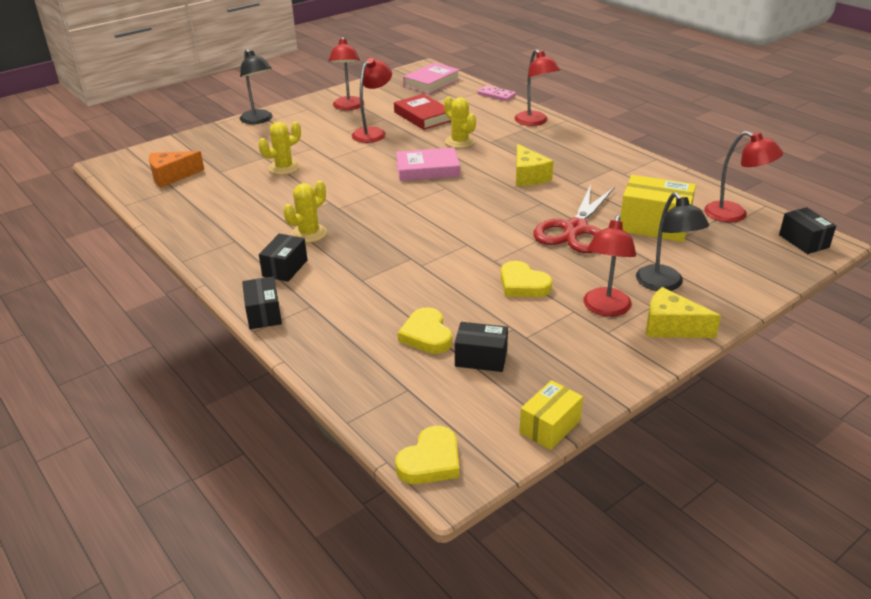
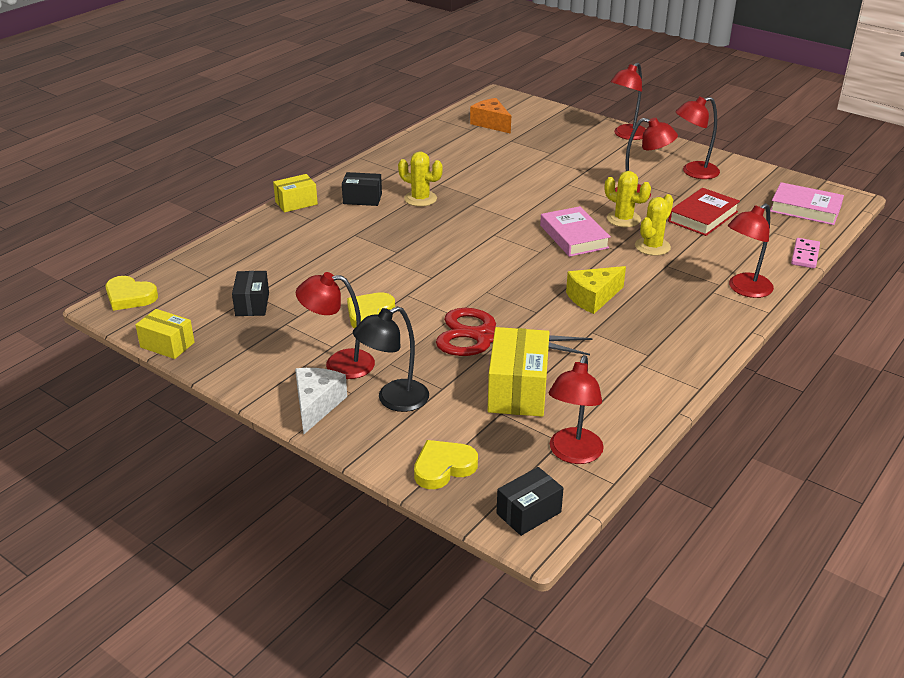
camera: 75 degrees right, 0 degrees up
(259, 120) = (626, 135): black lamp -> red lamp
(263, 314) = (296, 203): black box -> yellow box
(284, 168) = (534, 166): yellow cactus -> yellow cactus (623, 219)
(426, 335) = (280, 275): yellow heart -> yellow heart (443, 467)
(671, 327) = (316, 405): yellow cheese -> white cheese

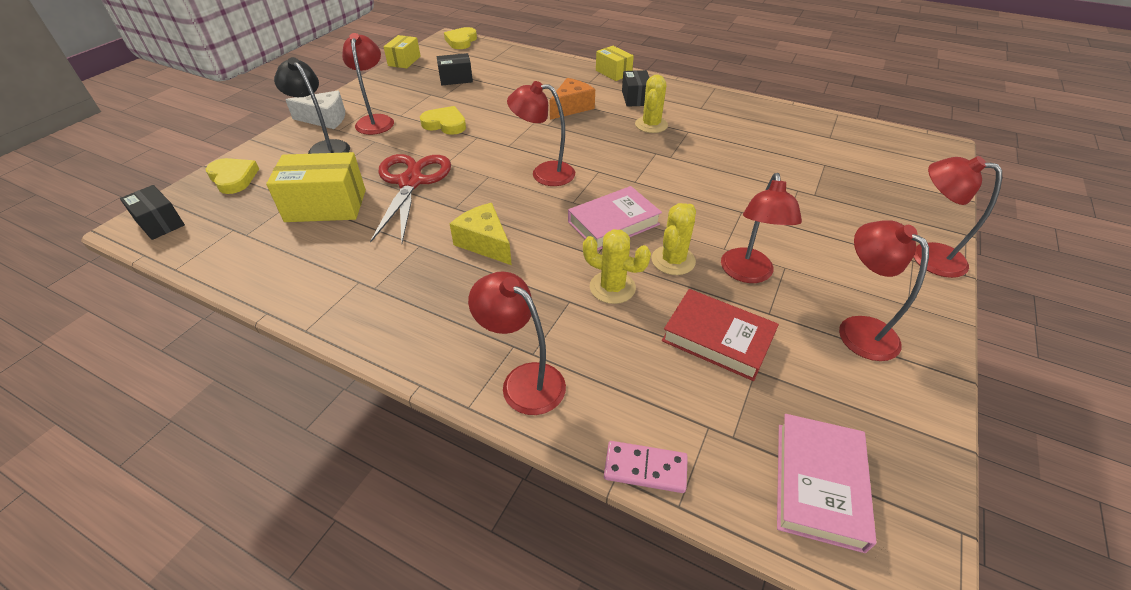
camera: 80 degrees right, 10 degrees up
(491, 123) = (857, 148): orange cheese -> orange cheese (571, 107)
(573, 454) = (225, 242): red lamp -> red lamp (544, 173)

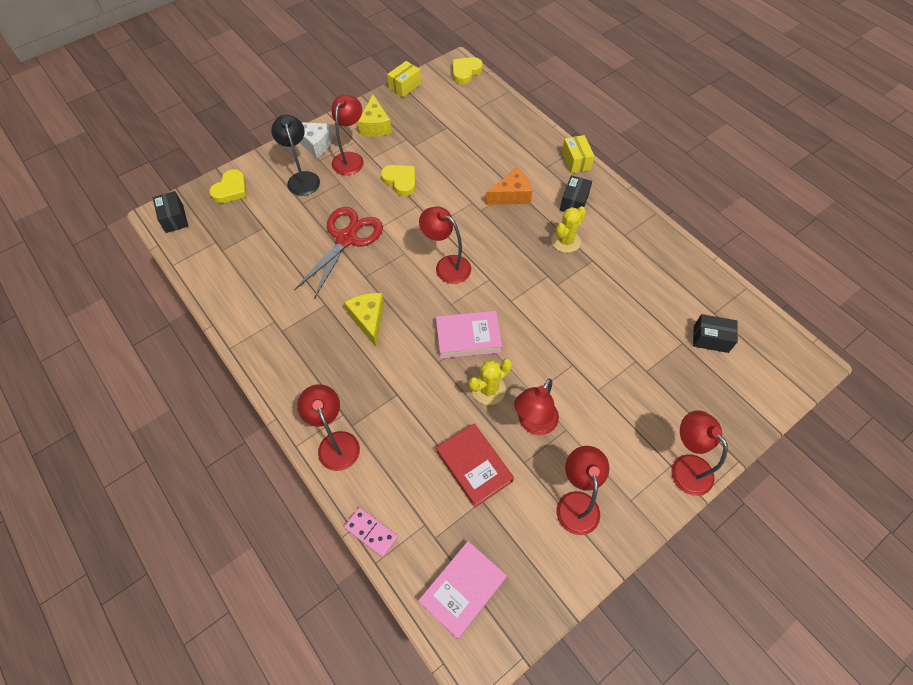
camera: 25 degrees right, 15 degrees up
(233, 178) = (231, 189): yellow heart -> yellow heart turned 45 degrees clockwise
(326, 205) = (280, 241): yellow box -> none
(389, 92) = (375, 126): none -> yellow cheese
(456, 79) = (436, 125): black box -> black box (710, 339)
(612, 287) = (431, 395): yellow cactus -> none

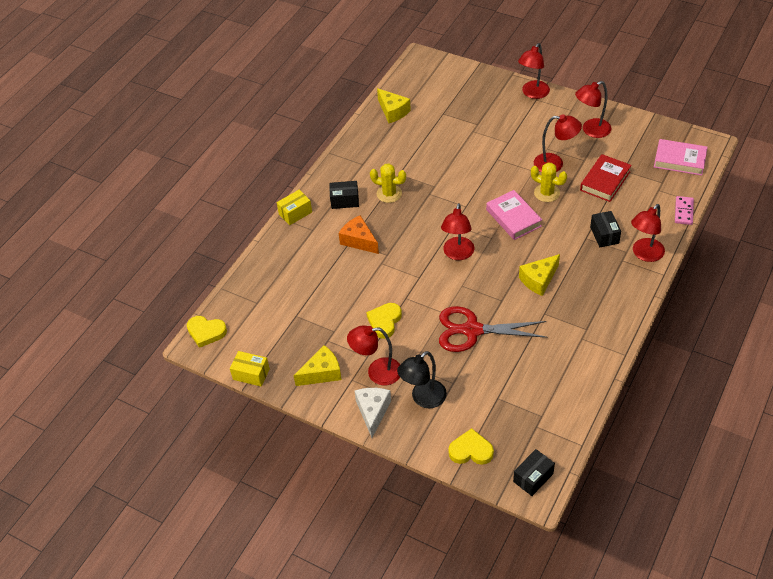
camera: 110 degrees left, 10 degrees down
(706, 293) = (393, 111): none -> yellow cheese
(710, 339) = (431, 102): black box -> black box (604, 235)

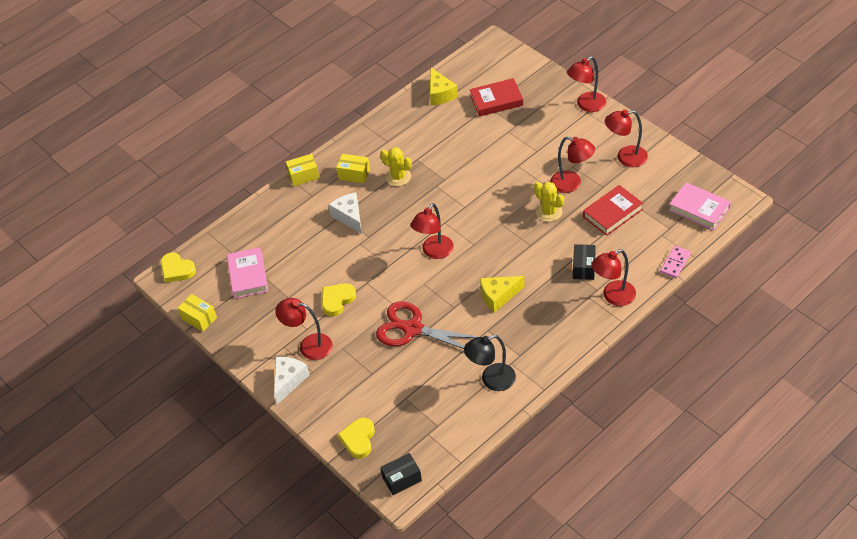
camera: 20 degrees right, 0 degrees up
(322, 373) = (260, 333): yellow cheese -> none
(344, 201) = (354, 174): black box -> yellow box
(359, 241) = (349, 217): orange cheese -> white cheese
(423, 399) = (338, 381): black lamp -> black lamp (491, 380)
(448, 106) = (496, 100): none -> red book
(471, 450) = (358, 439): yellow heart -> yellow heart turned 105 degrees counterclockwise
(513, 218) = (504, 229): pink book -> pink book (248, 276)

